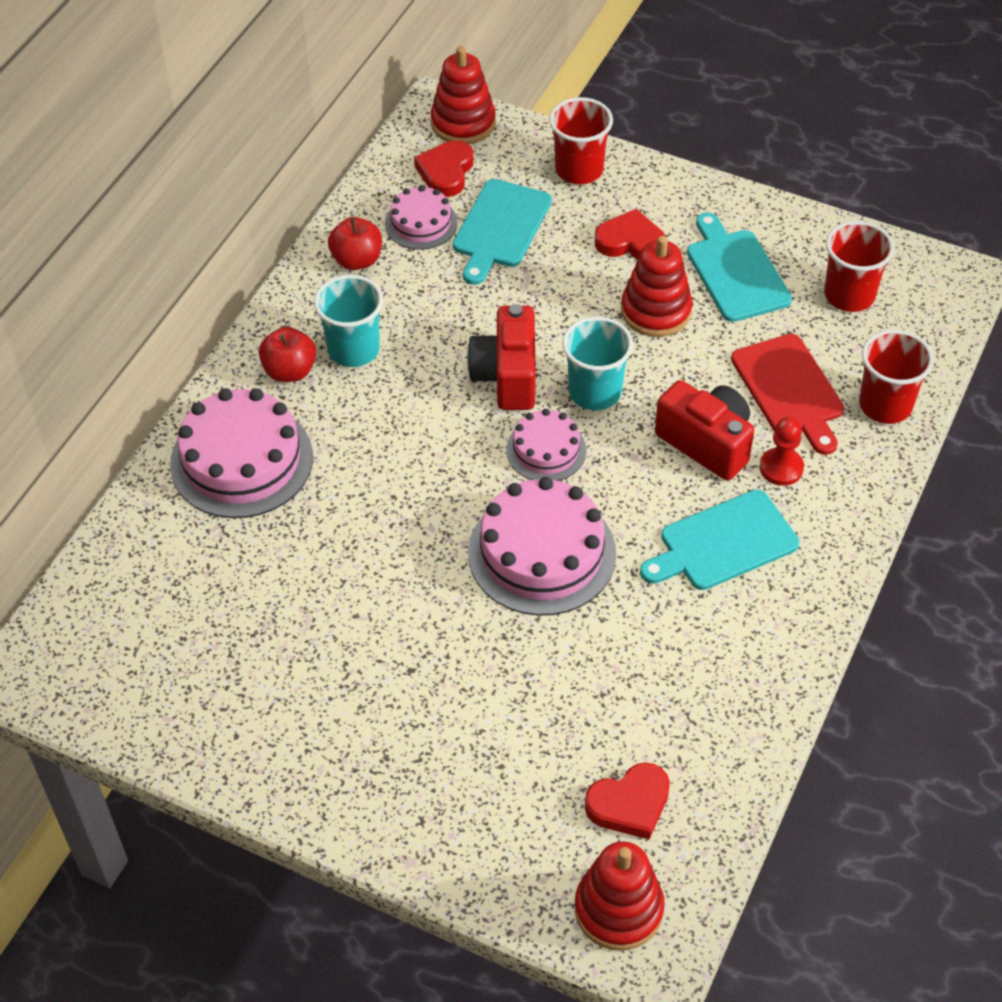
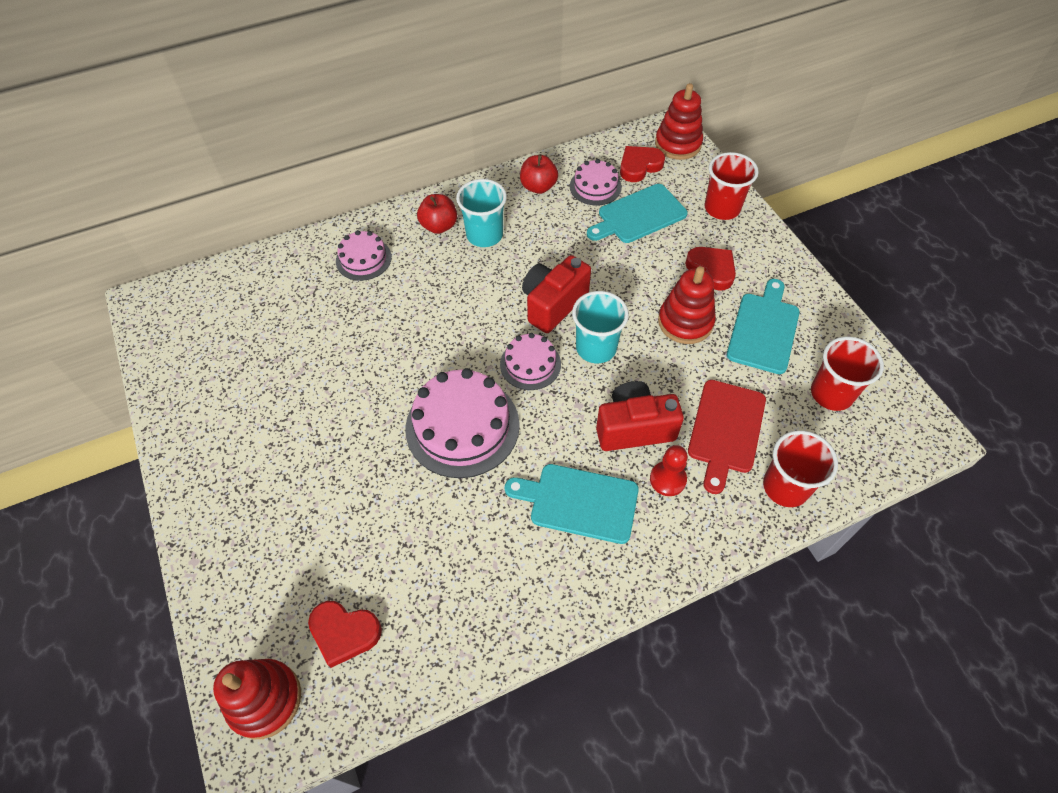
camera: 40 degrees right, 5 degrees up
(241, 460) = (363, 259): pink cake -> pink cake, size x0.56
(706, 443) = (634, 428): red camera -> red camera turned 90 degrees counterclockwise

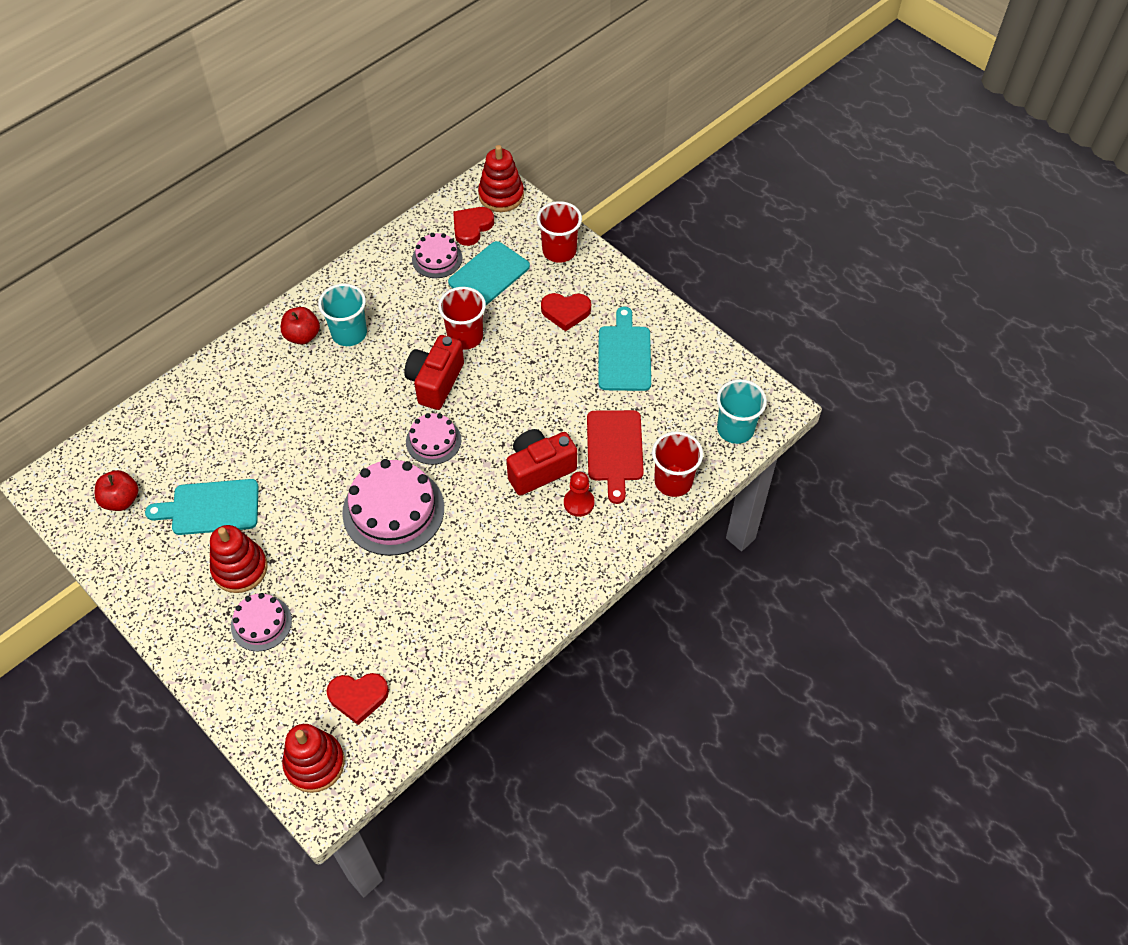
camera: 20 degrees left, 0 degrees up
(363, 259) = (243, 387): pink cake -> pink cake (261, 623)
(538, 187) = (383, 272): red apple -> red apple (121, 500)
(579, 502) = (512, 542): turquoise cutting board -> turquoise cutting board (211, 508)
(596, 348) = (486, 411): turquoise cup -> turquoise cup (735, 429)
(685, 322) = (556, 366): red stacking toy -> red stacking toy (240, 568)
(711, 269) = (566, 312): red heart -> red heart turned 150 degrees clockwise
(831, 394) = (692, 395): red cup -> red cup (465, 336)

